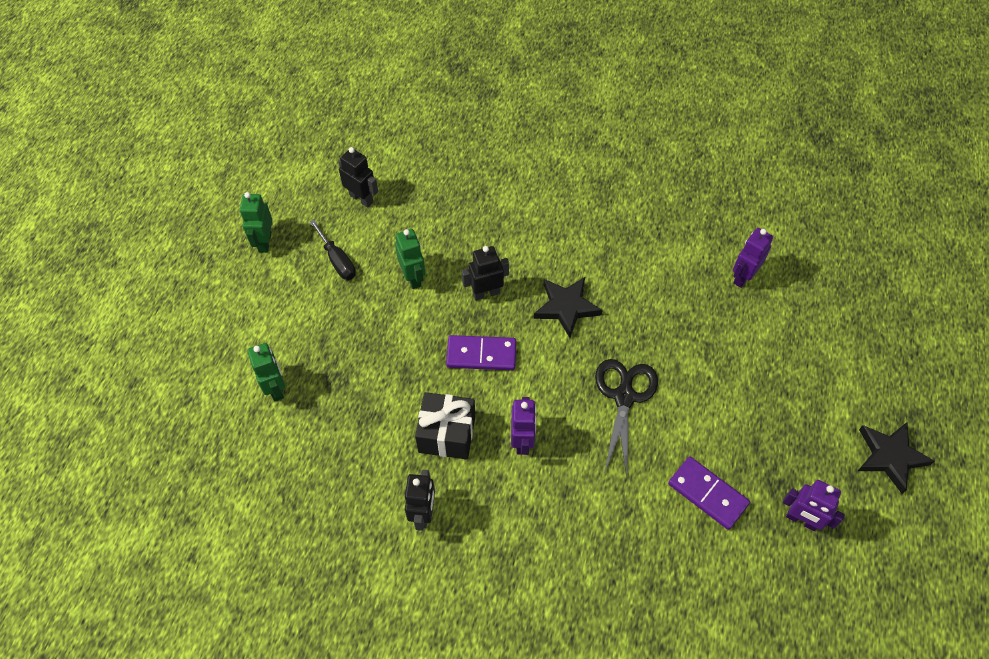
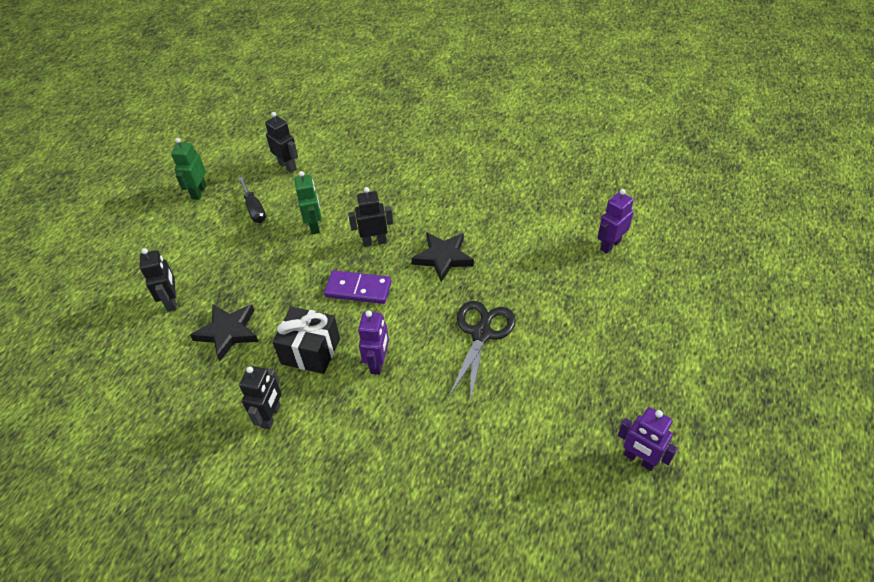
camera: 10 degrees right, 10 degrees down
(276, 388) = (172, 301): green robot -> black robot
(707, 494) = (547, 426): purple domino -> none
(890, 456) = (737, 409): black star -> black star (228, 332)

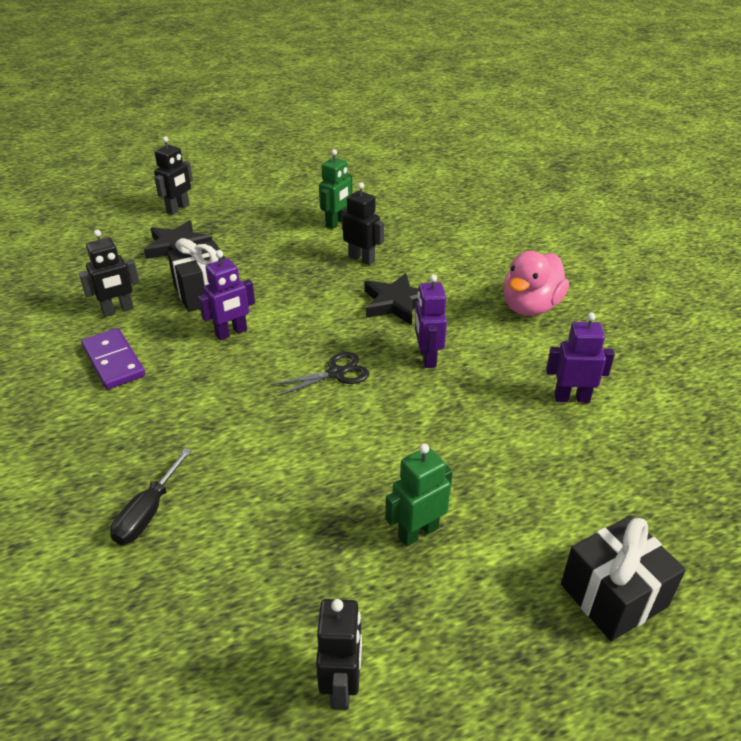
camera: 45 degrees right, 10 degrees down
(199, 192) = (296, 160): green robot -> green robot (418, 532)
(254, 209) = (314, 189): black screwdriver -> black screwdriver (148, 513)
(288, 166) = (381, 177): black robot -> black robot (342, 686)
(358, 289) = (298, 279): purple domino -> purple domino (114, 361)
(481, 334) = (336, 373): black scissors -> black scissors, size x0.66
(516, 202) = (530, 307): none -> pink duck
(639, 459) = (304, 573): purple robot -> purple robot (427, 358)
(757, 336) = (613, 595): none -> black gift

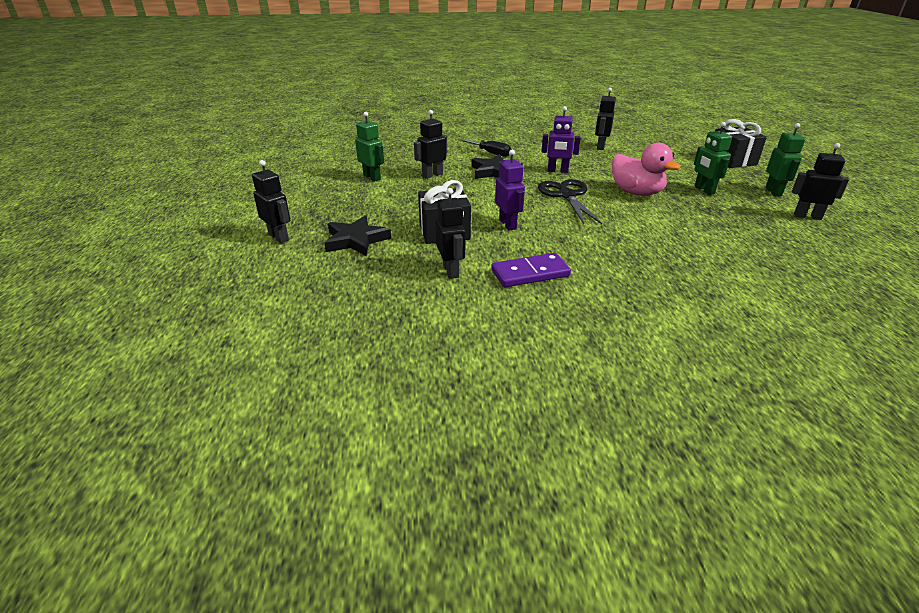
camera: 75 degrees left, 5 degrees down
(148, 513) = (705, 261): black screwdriver -> black screwdriver (490, 153)
(336, 373) = (567, 195): black scissors -> black scissors, size x1.52
(453, 647) = (773, 192): none -> green robot
(530, 307) = (516, 142): pink duck -> pink duck (636, 192)
(571, 398) = (600, 147): purple robot -> black robot

